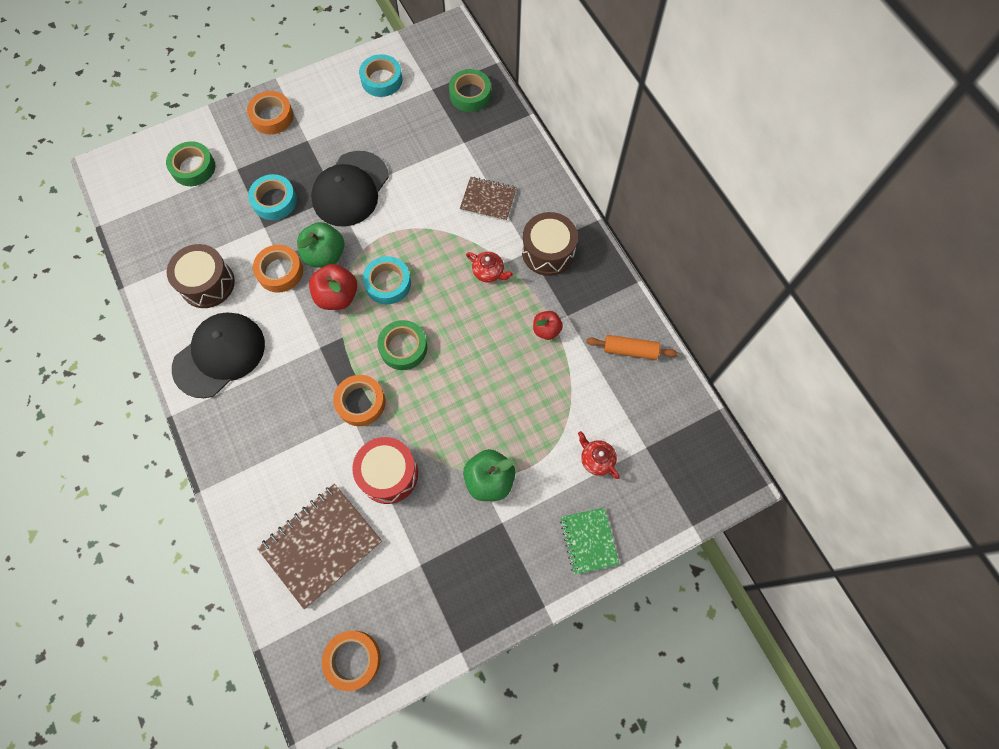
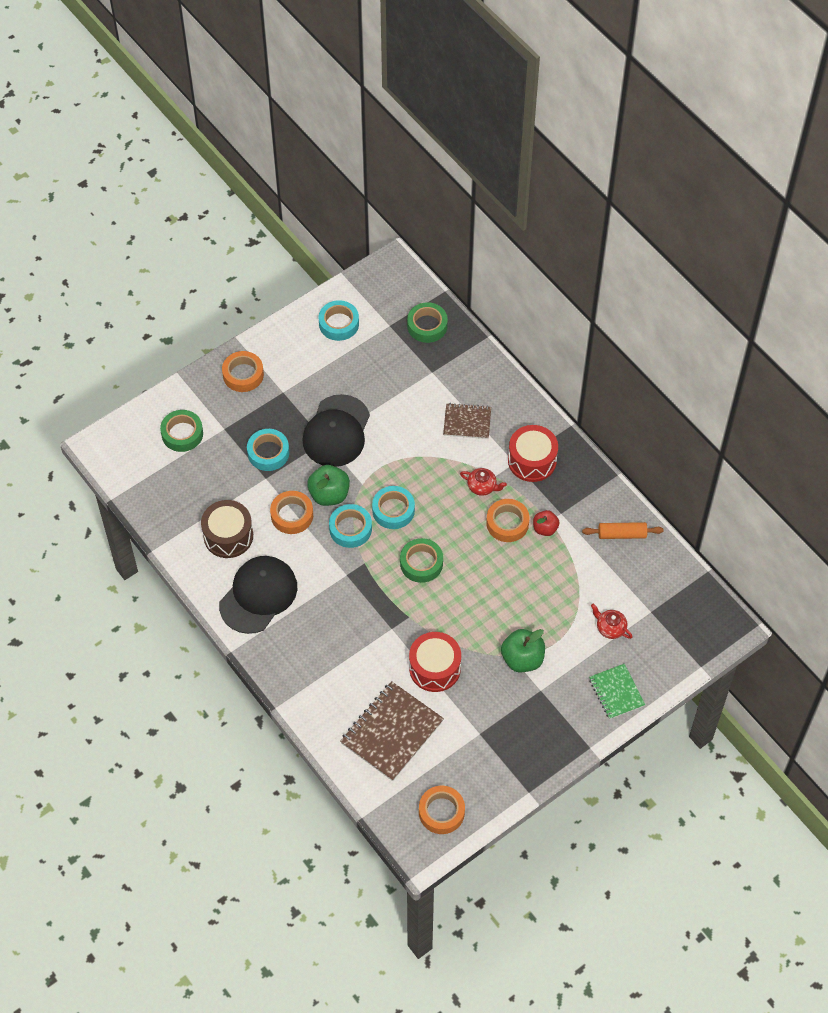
camera: 10 degrees left, 10 degrees down
(337, 296) = (350, 529): red apple -> turquoise tape
(361, 402) = (395, 614): orange tape -> orange tape (507, 523)
(548, 252) = (532, 460): brown drum -> red drum

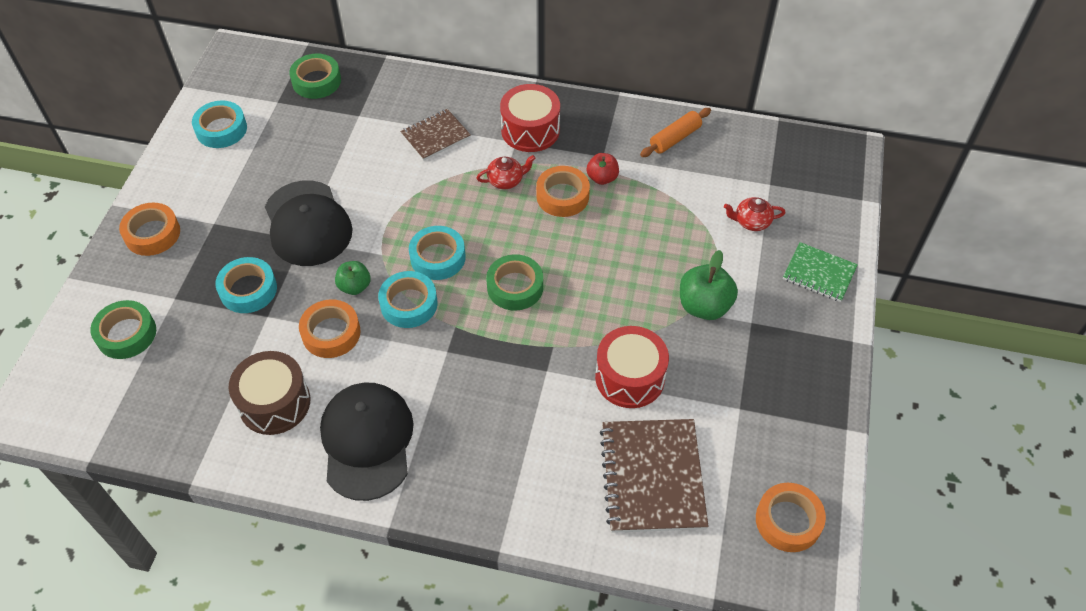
camera: 40 degrees left, 5 degrees down
(329, 494) = (354, 286): green apple -> green apple, size x0.62

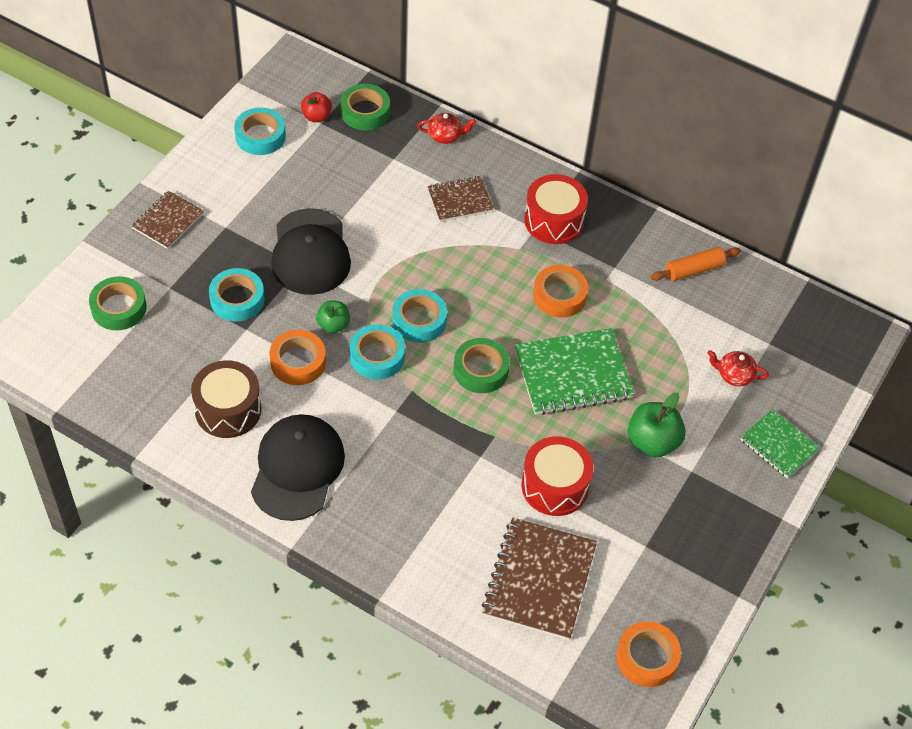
camera: 15 degrees right, 0 degrees up
(152, 234) = (168, 221): orange tape -> brown notebook
(506, 180) = (511, 264): red teapot -> red teapot (445, 136)
(602, 178) = (605, 289): red apple -> red apple (316, 116)
(604, 265) = (573, 374): none -> green notebook

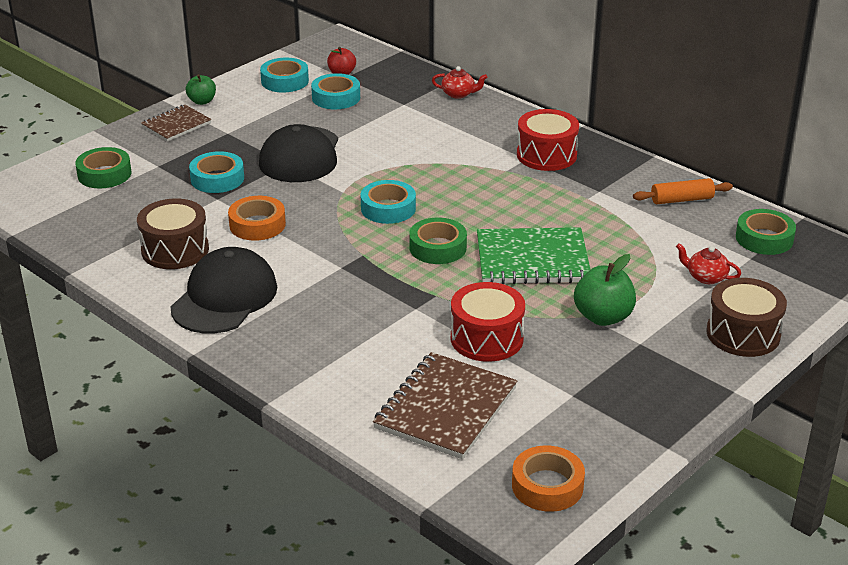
camera: 15 degrees right, 20 degrees down
(333, 325) = (302, 204): green apple -> green apple (202, 101)
(365, 112) = (388, 74): green tape -> green tape (764, 238)
(377, 356) = (336, 228): turquoise tape -> turquoise tape (336, 97)
(460, 200) = (457, 134): brown notebook -> none
(559, 296) = (536, 205): orange tape -> none
(778, 445) = (743, 334): green notebook -> brown drum

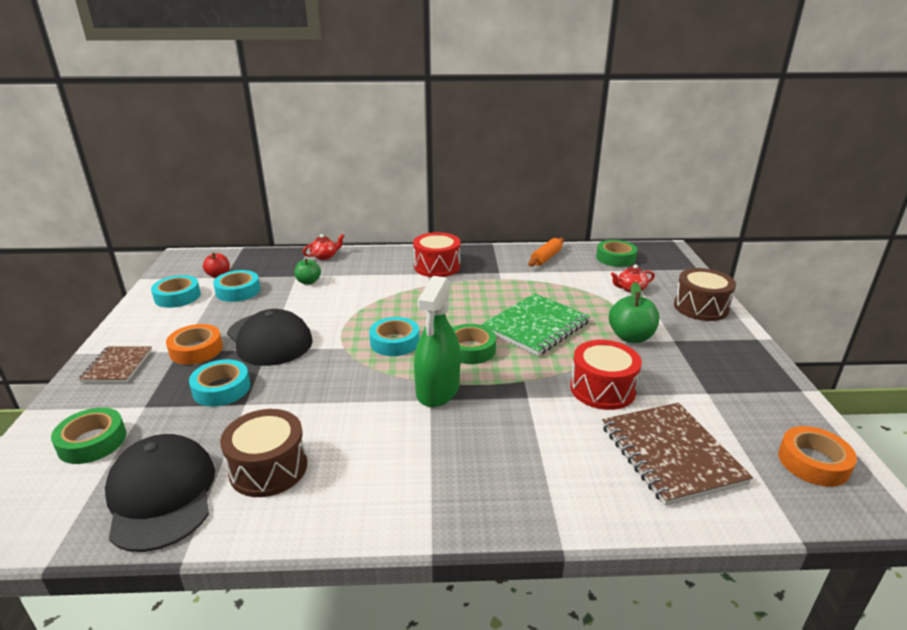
camera: 45 degrees left, 5 degrees down
(202, 101) = (119, 338): green apple -> green apple (308, 282)
(224, 297) = (378, 481): black cap -> black cap (161, 495)
(257, 225) = (313, 405): orange tape -> orange tape (196, 350)
(358, 263) = (438, 390): none -> green spray bottle

